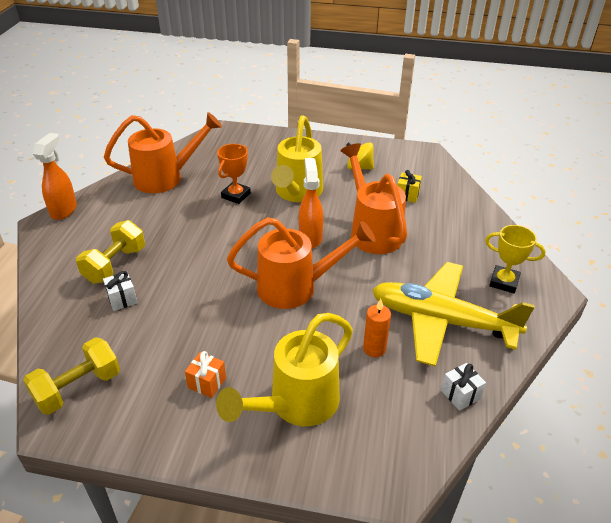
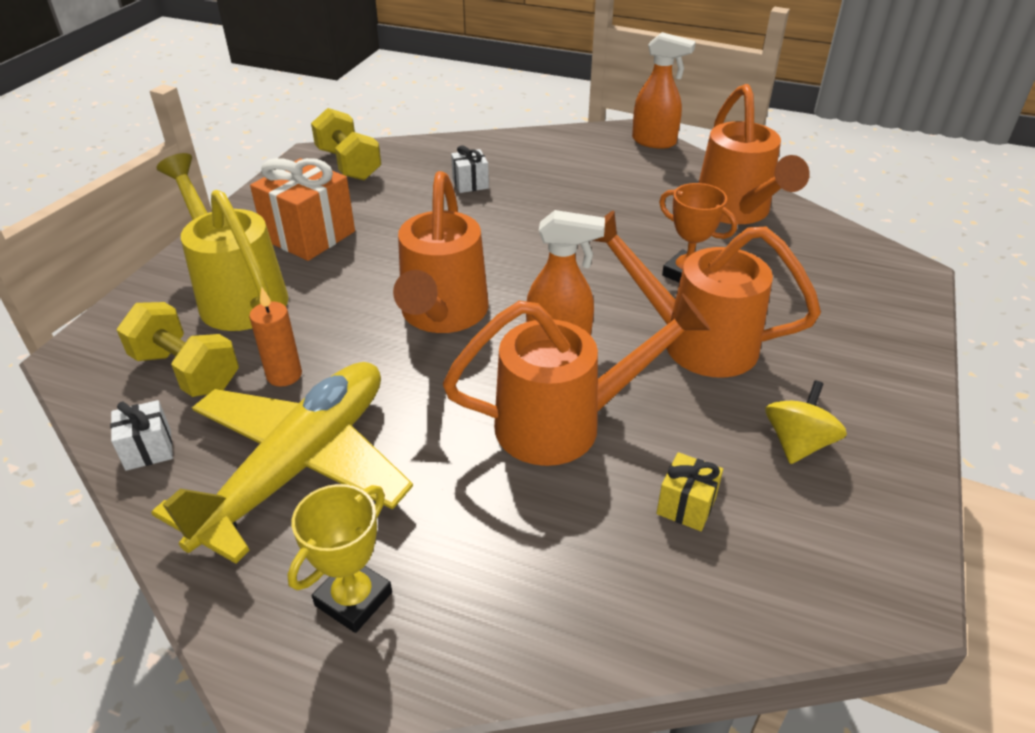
camera: 100 degrees right, 0 degrees up
(115, 265) = (535, 178): yellow dumbbell -> yellow dumbbell (186, 371)
(207, 383) = (309, 236): orange gift -> orange gift, size x1.99
(297, 193) = (694, 341): yellow watering can -> orange watering can

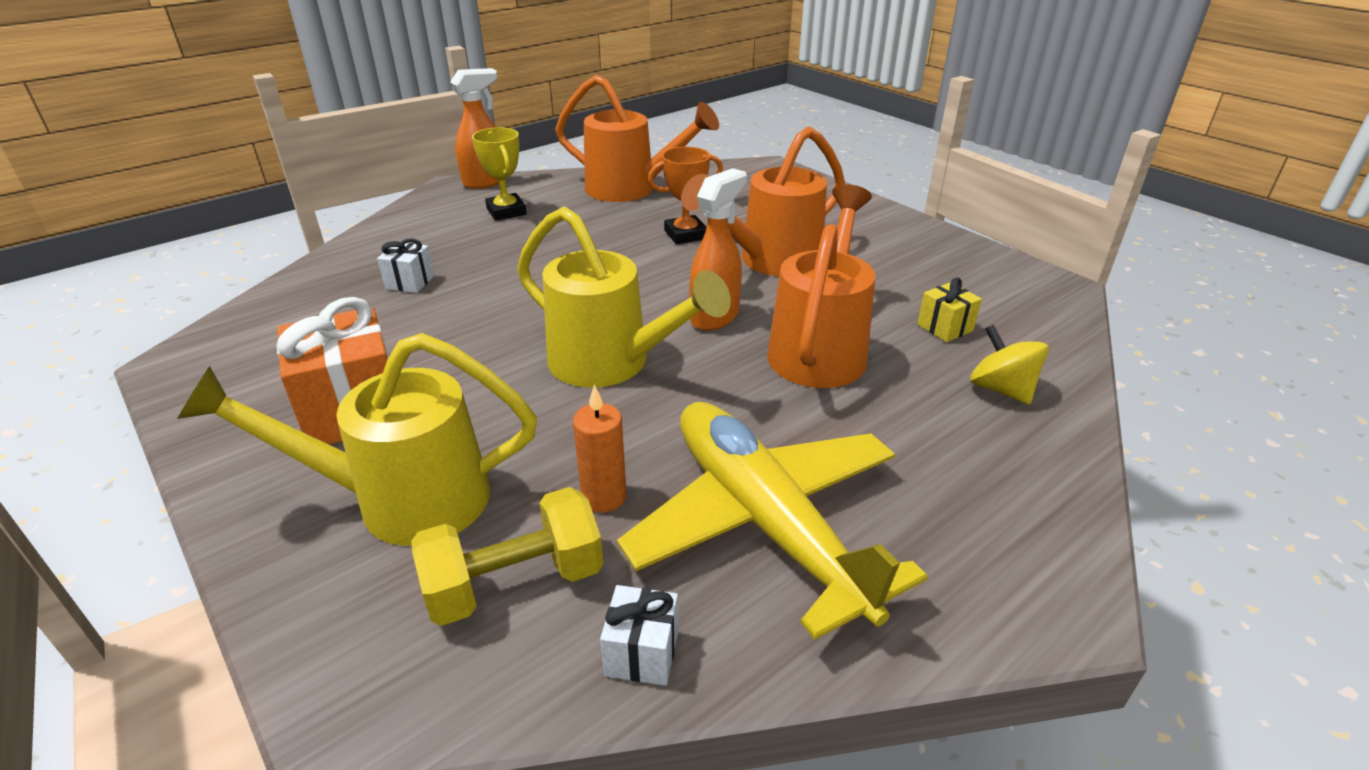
camera: 60 degrees left, 5 degrees down
(349, 164) = (243, 342): yellow dumbbell -> none
(353, 599) = (969, 530): yellow trophy -> yellow trophy (506, 211)
(442, 315) = (611, 364): orange watering can -> yellow watering can
(797, 443) = (909, 265): yellow spinning top -> yellow spinning top (1001, 389)

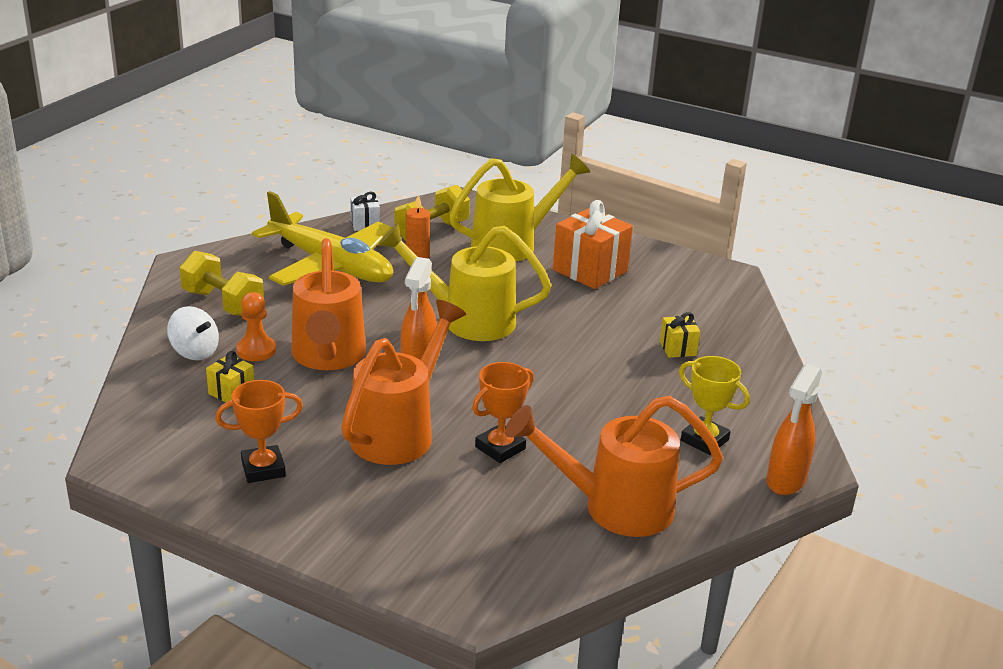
camera: 155 degrees right, 5 degrees down
(410, 282) = (678, 348): white gift -> yellow gift
(909, 255) = (263, 469): none -> orange trophy
(914, 375) = (256, 350): none -> orange pawn
(970, 470) = (223, 303): none -> yellow dumbbell
(1001, 389) = (195, 352): yellow spinning top -> white spinning top

